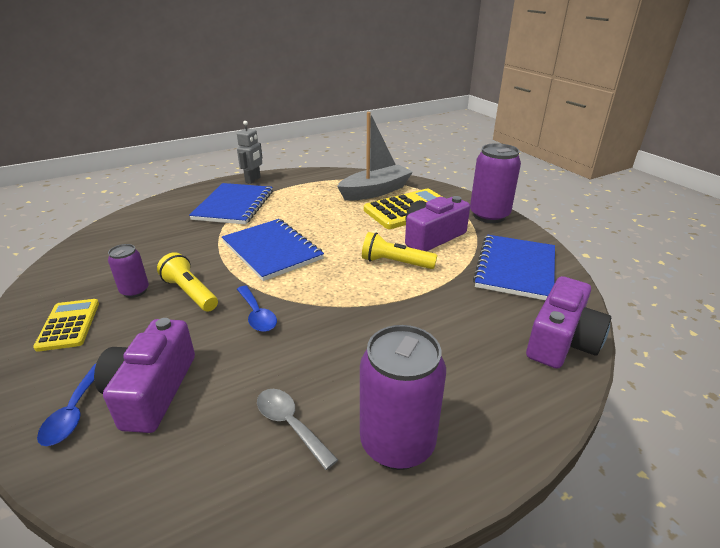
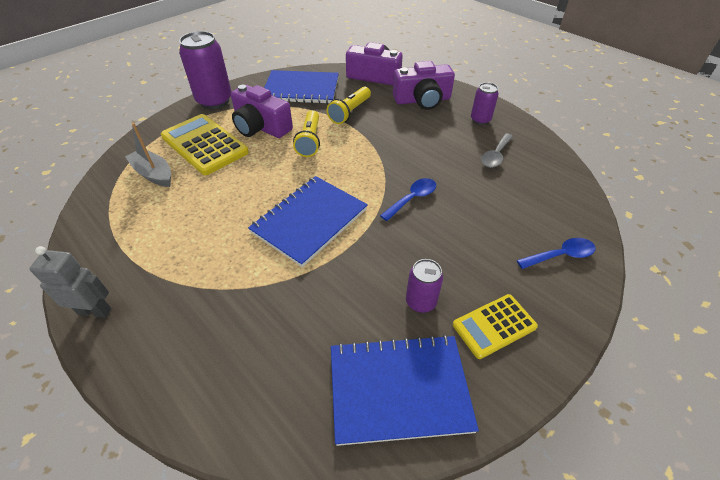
camera: 105 degrees left, 15 degrees up
(152, 391) = (516, 224): purple camera -> purple camera (422, 100)
(190, 293) = (404, 254): yellow flashlight -> yellow flashlight (350, 112)
(234, 205) = (196, 298): blue notebook -> blue notebook (399, 389)
(375, 191) = (154, 174): grey boat -> grey boat, size x0.64
(397, 443) = (480, 120): purple can -> purple can, size x0.54

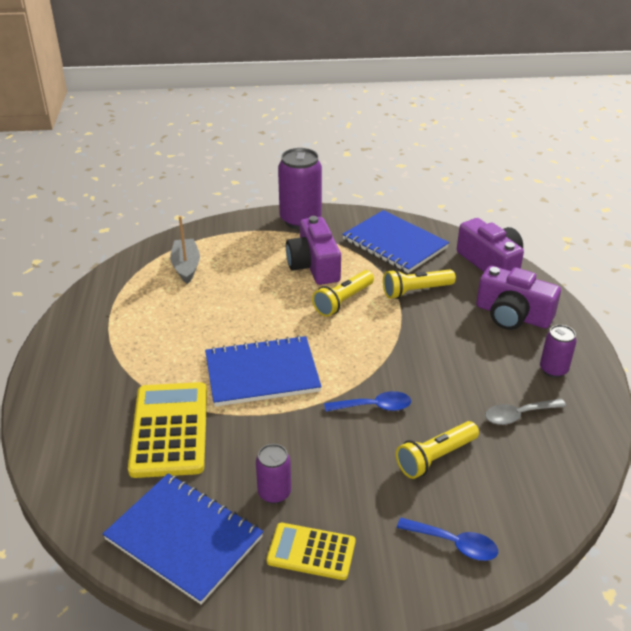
camera: 40 degrees right, 10 degrees down
(95, 311) = (55, 351): grey robot -> none
(204, 145) = (249, 259): yellow calculator -> yellow calculator (170, 430)
(485, 208) = (435, 457): none -> yellow flashlight

